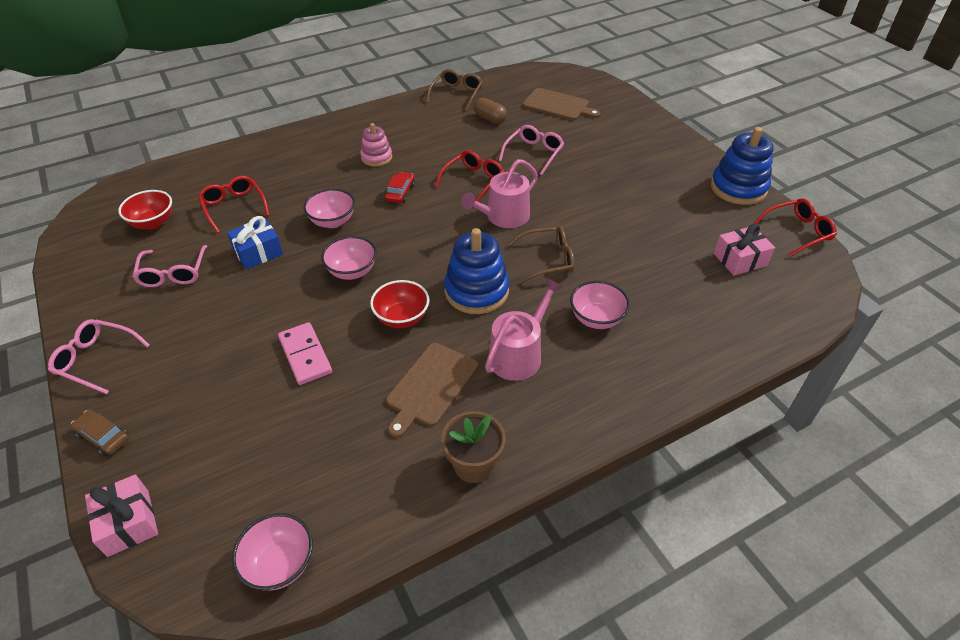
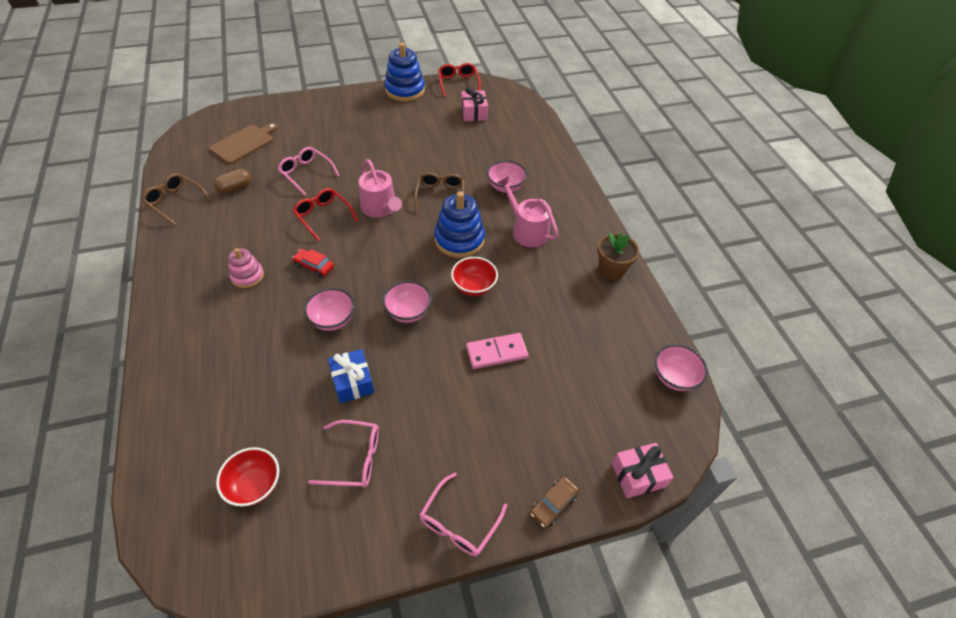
camera: 80 degrees left, 5 degrees up
(234, 207) = (266, 403): red glasses -> none
(430, 386) = (545, 280): brown cutting board -> none

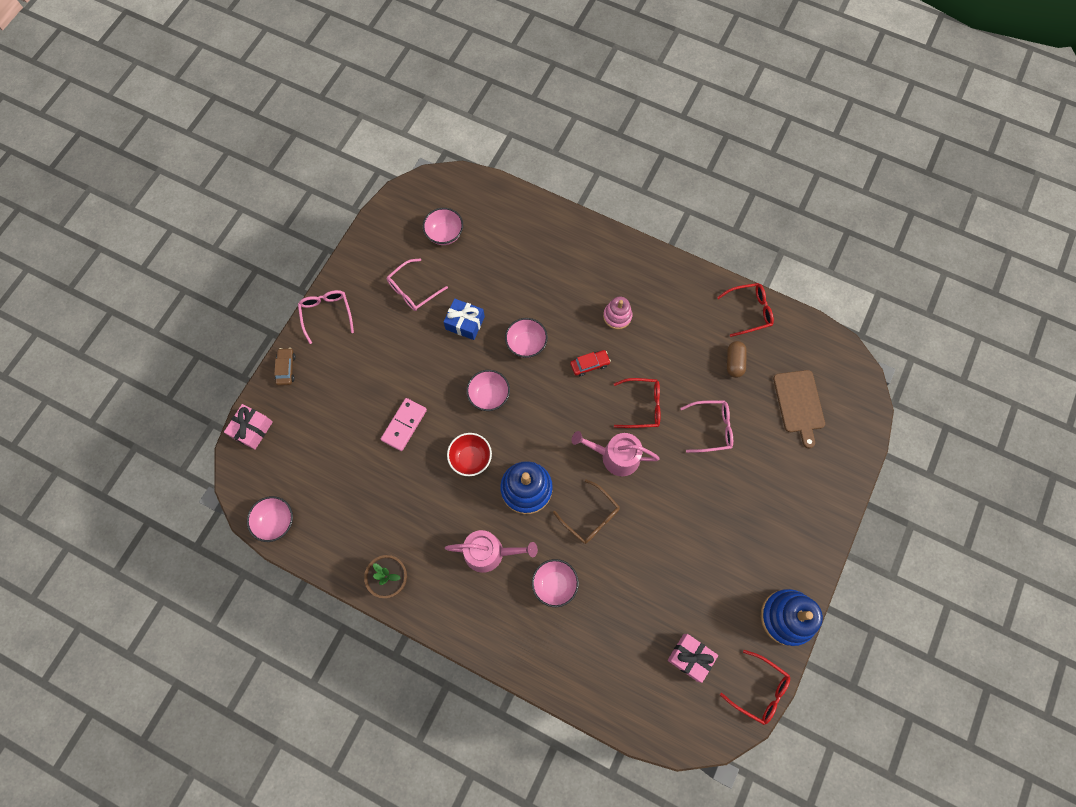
camera: 135 degrees right, 20 degrees up
(175, 201) = (749, 311): brown glasses -> red glasses
(255, 485) = (445, 234): red bowl -> pink bowl

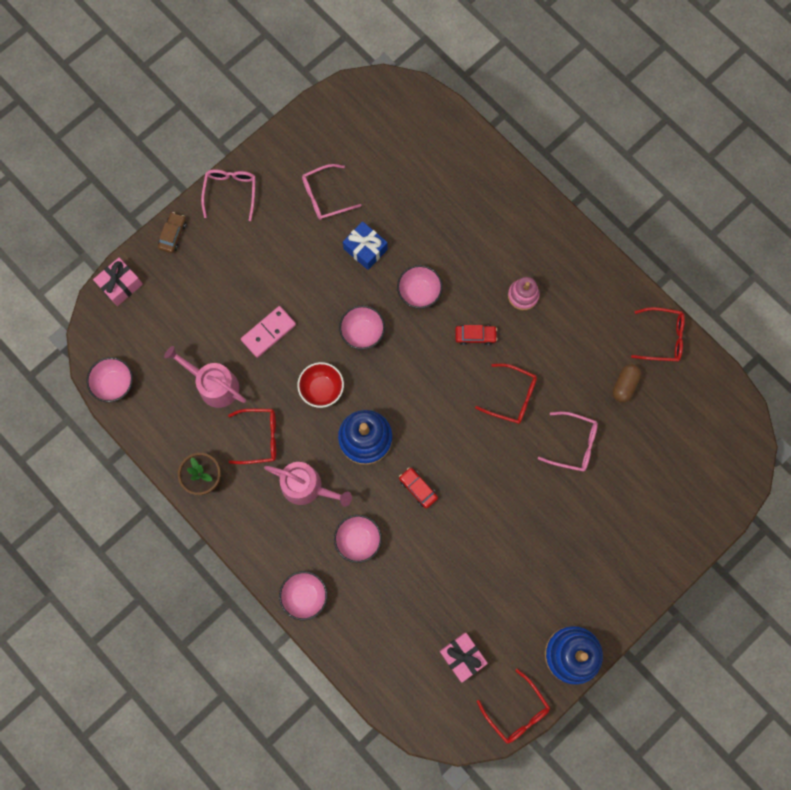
camera: 20 degrees right, 5 degrees up
(430, 522) = (260, 437): none -> red glasses
(445, 234) = (378, 148): pink bowl -> pink bowl (305, 596)
(591, 517) = (418, 488): brown glasses -> red car
(615, 456) = (465, 438): pink watering can -> pink watering can (214, 385)
(799, 404) = (674, 451): brown cutting board -> none

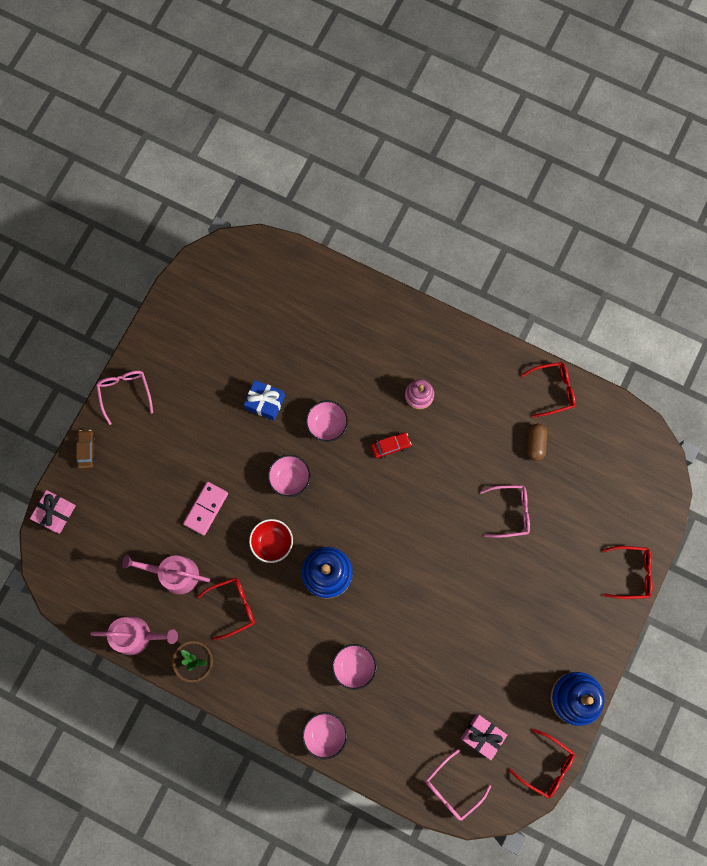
camera: 20 degrees left, 0 degrees up
(114, 384) = (83, 605): pink bowl -> none
(306, 487) = (291, 635): pink watering can -> pink watering can (137, 635)
(325, 196) = (212, 367): pink glasses -> pink glasses (452, 789)
(418, 488) = (390, 601): red car -> none
(512, 397) = (442, 489): red glasses -> red glasses (631, 573)

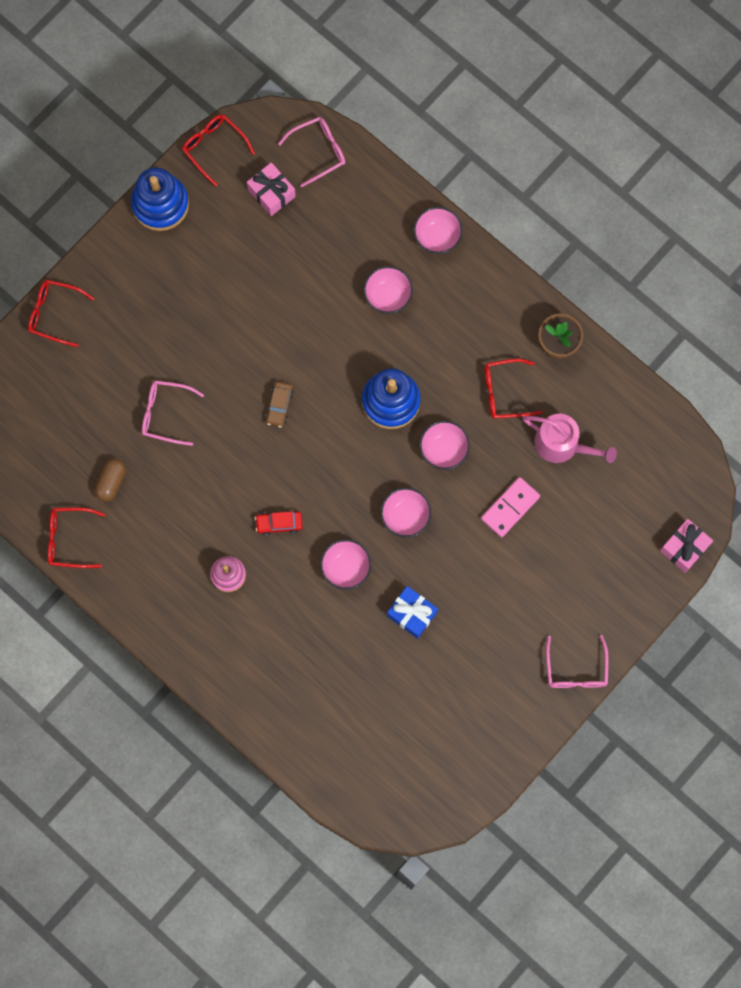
camera: 165 degrees left, 0 degrees up
(86, 450) = (635, 612): brown car -> brown car (279, 406)
(137, 635) = (618, 389): pink watering can -> none
(272, 543) = (443, 450): red bowl -> pink bowl

